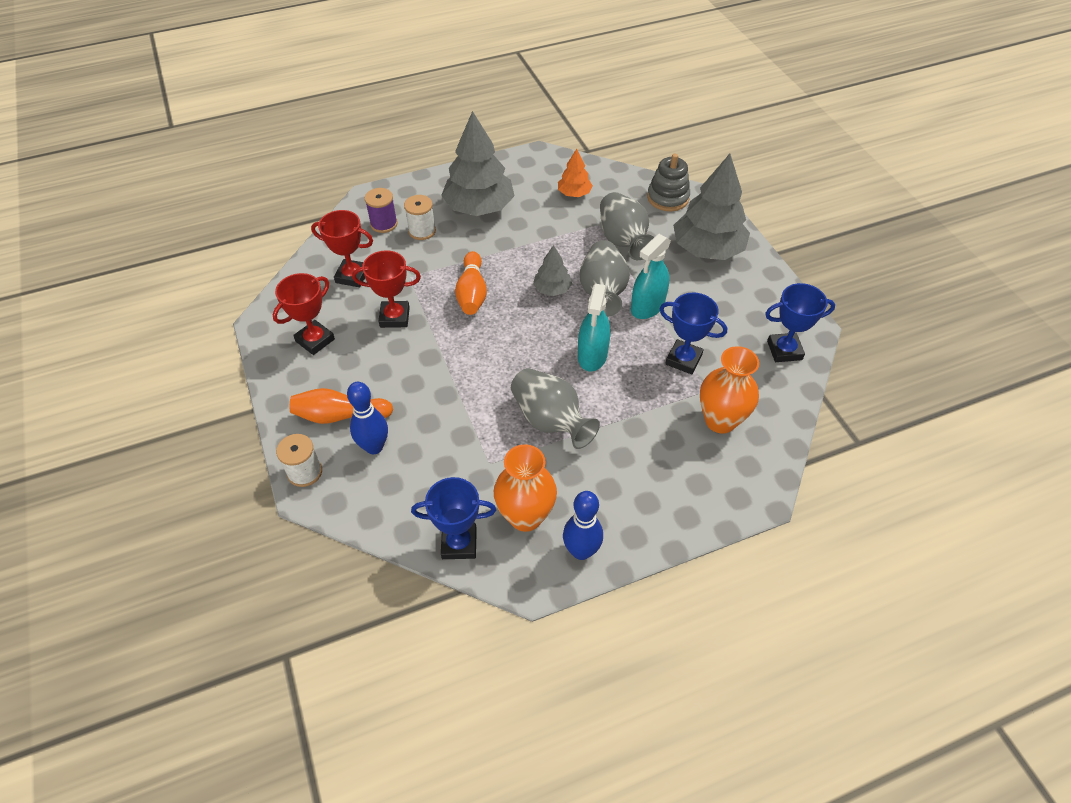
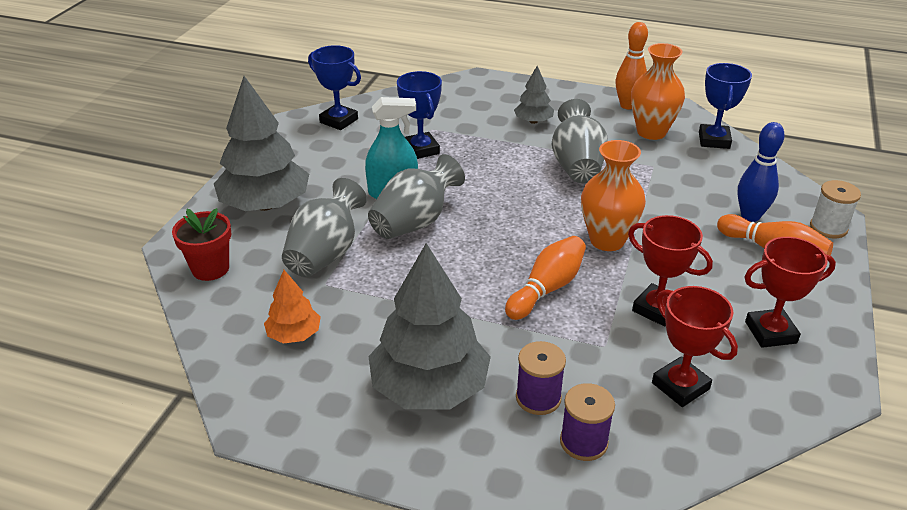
camera: 140 degrees left, 15 degrees down
(422, 231) = (538, 398): white spool -> purple spool
(459, 543) = (714, 140): blue trophy -> blue trophy turned 60 degrees clockwise
(552, 289) = (459, 249): grey tree -> grey tree (533, 121)
(581, 551) = (628, 105): blue bowling pin -> orange bowling pin
(592, 355) = (490, 185): turquoise spray bottle -> none
(668, 198) = (210, 269): grey stacking toy -> red flower pot
(720, 420) = (449, 113): orange vase -> orange vase (607, 240)

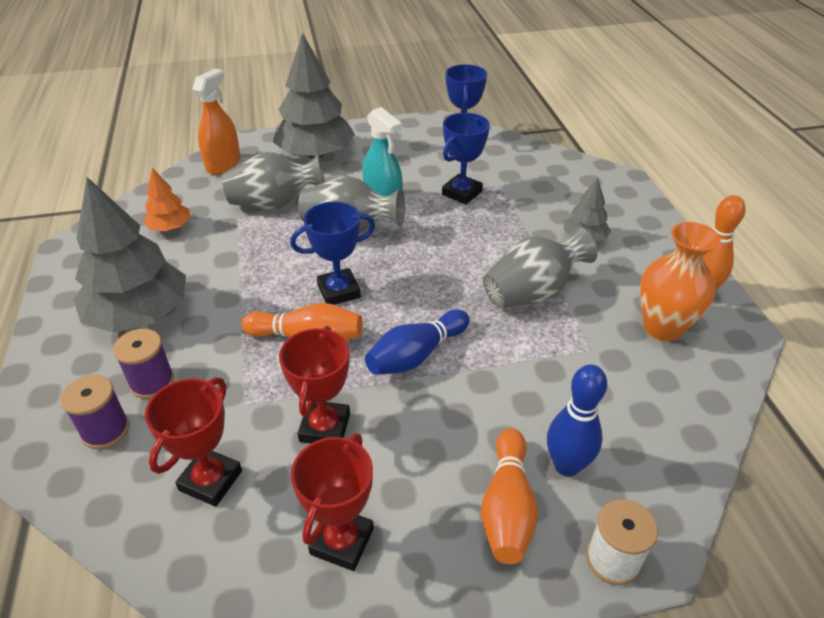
camera: 60 degrees right, 5 degrees up
(210, 269) = (223, 164): red flower pot -> orange spray bottle
(607, 240) = (416, 355): orange vase -> blue bowling pin
(714, 140) = (707, 387): blue trophy -> blue trophy (339, 291)
(770, 332) = (342, 541): red trophy -> red trophy turned 60 degrees clockwise

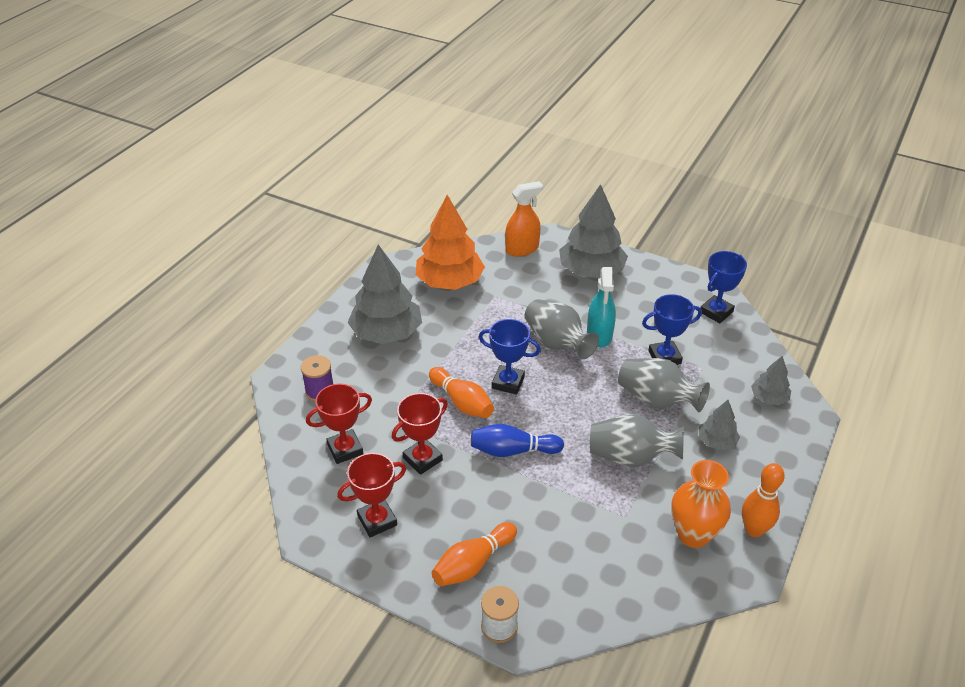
camera: 40 degrees right, 0 degrees up
(152, 382) = (361, 378): purple spool -> none
(170, 227) = (449, 282): orange tree -> orange tree, size x2.01
(274, 203) = (527, 297): grey vase -> grey vase (657, 400)
(566, 465) = (529, 567): blue bowling pin -> none
(580, 183) = (768, 398): none -> grey tree

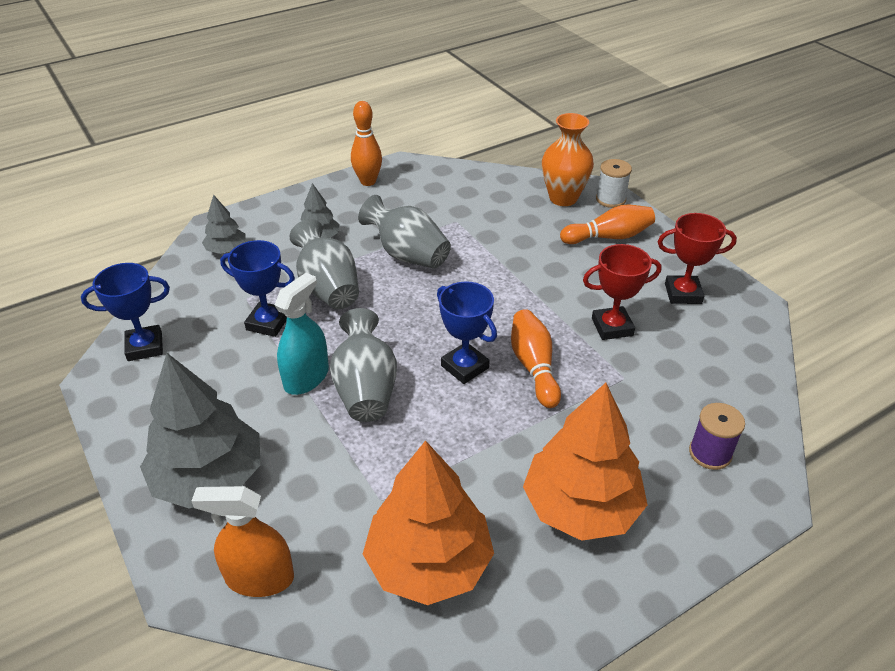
camera: 150 degrees left, 0 degrees up
(345, 449) = (696, 368): red trophy -> none
(387, 333) = (581, 506): grey tree -> orange tree
(512, 451) = (513, 300): blue bowling pin -> none
(693, 534) = (416, 194): orange vase -> orange vase (563, 198)

